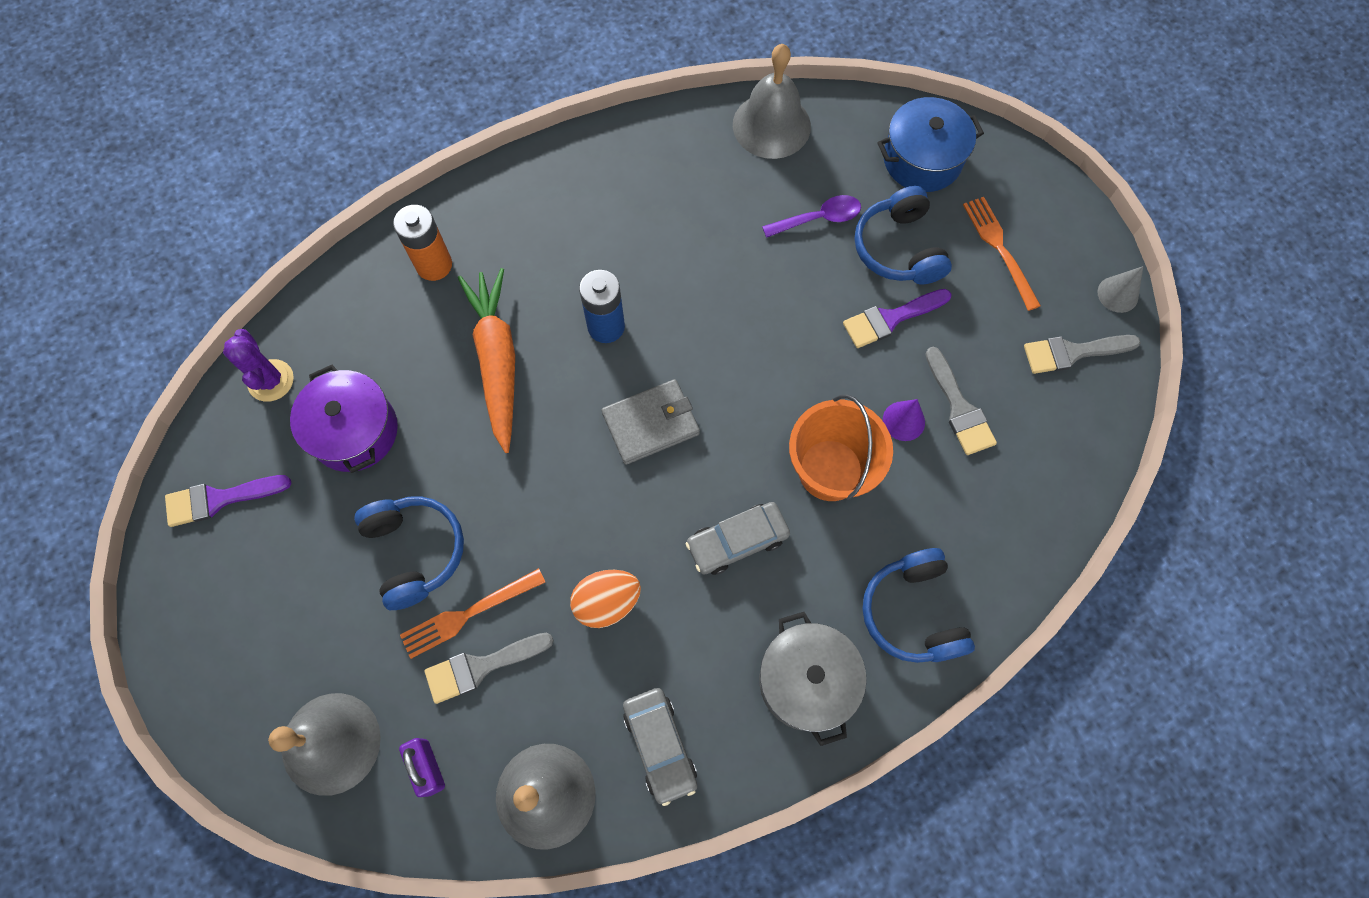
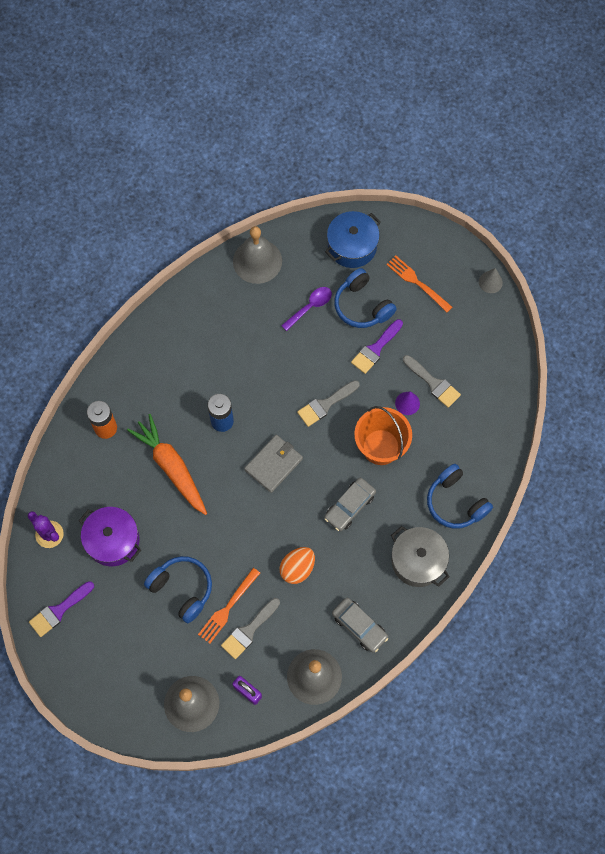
camera: 25 degrees left, 0 degrees up
(1072, 352) = (480, 326): grey brush -> grey brush (325, 404)

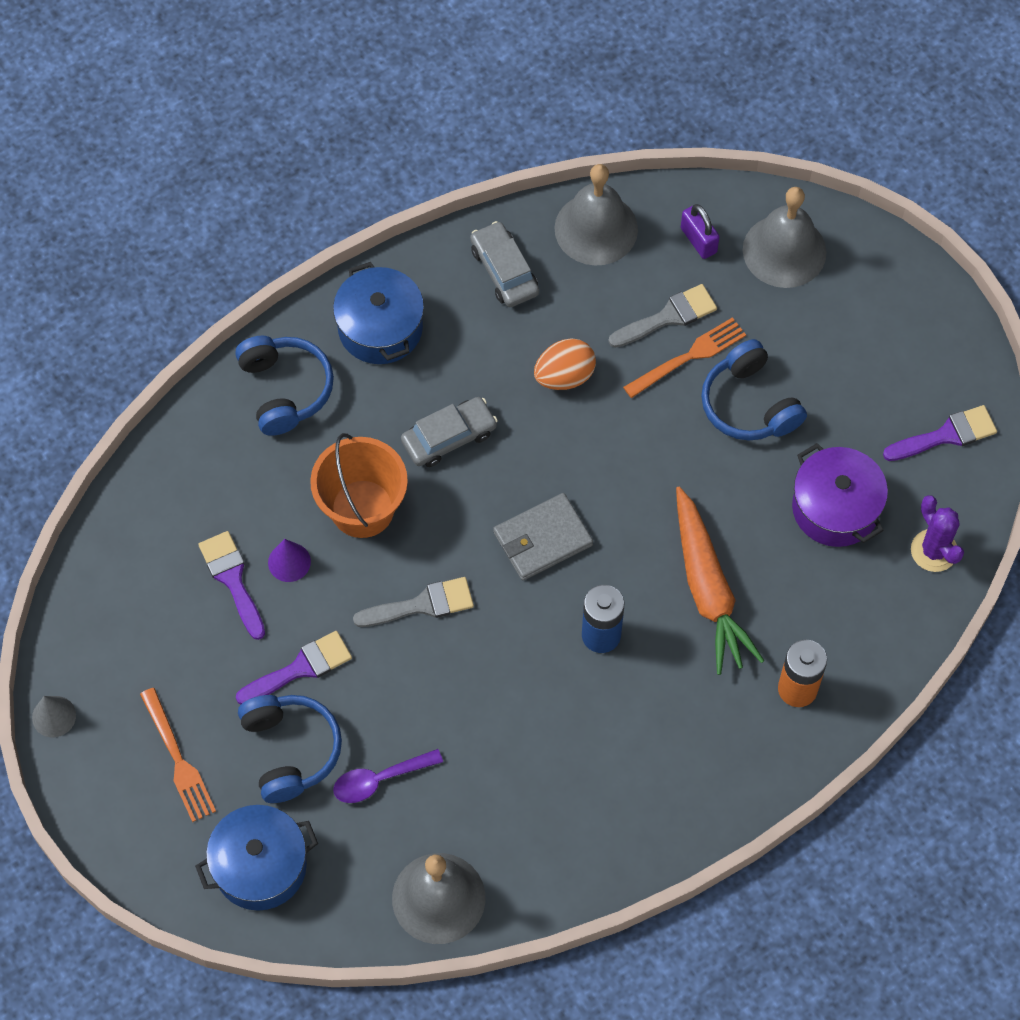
camera: 160 degrees left, 5 degrees down
(418, 561) = (380, 328): grey pot -> blue pot
(433, 383) = (232, 579): grey brush -> purple brush

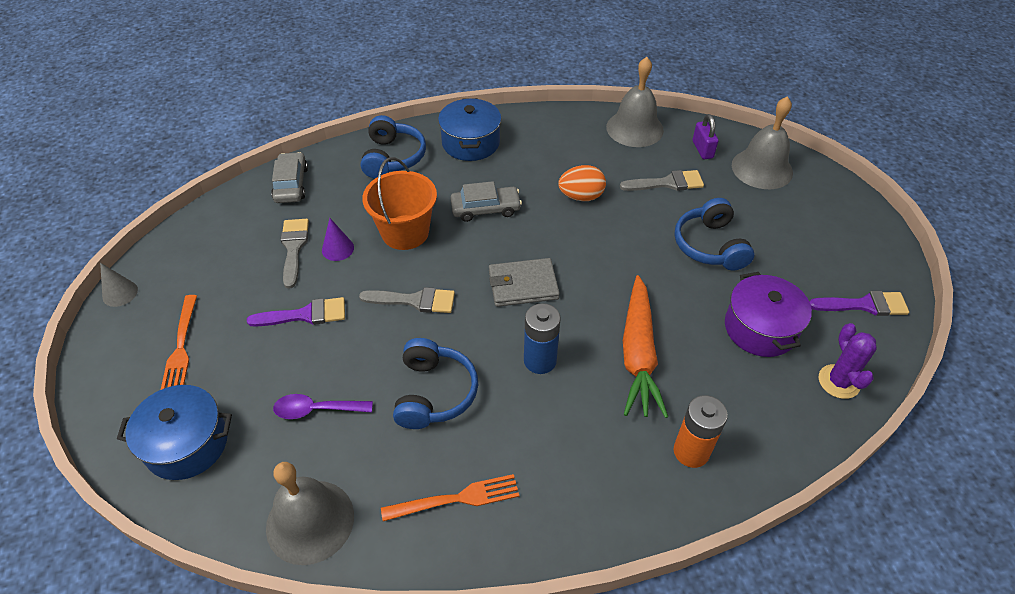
camera: 20 degrees right, 15 degrees down
(232, 579) = (294, 248): purple brush -> grey brush
(290, 750) = (263, 367): blue headphones -> blue headphones (434, 393)
(504, 270) = (565, 134): grey car -> grey car (291, 184)
(689, 356) = (674, 208): orange fork -> orange fork (457, 498)

